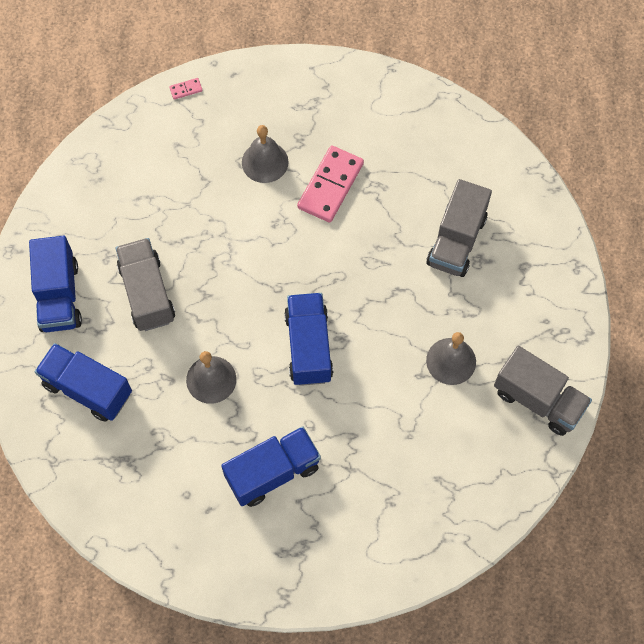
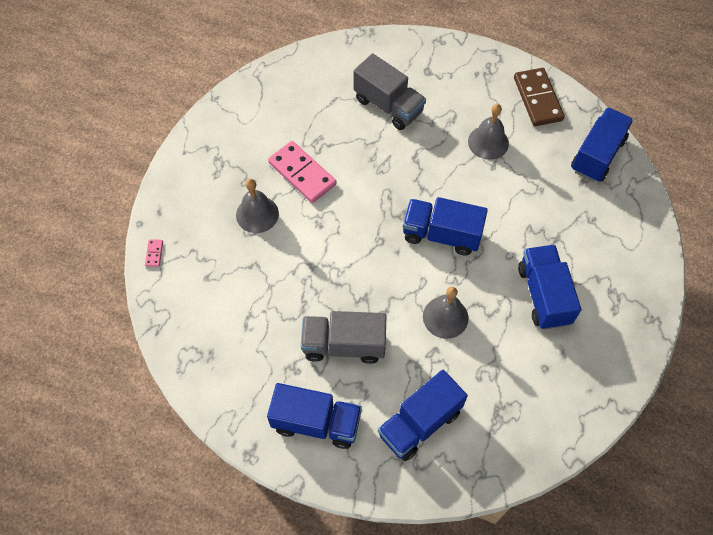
camera: 70 degrees left, 5 degrees down
(484, 487) = (597, 155): none -> blue truck
(538, 399) = (537, 99): grey truck -> brown domino

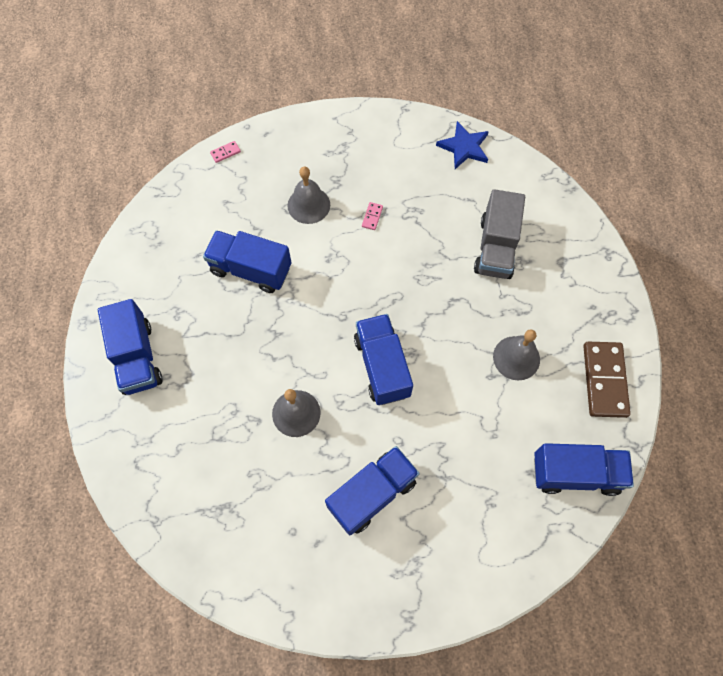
camera: 60 degrees right, 5 degrees up
(283, 78) = (464, 147): none -> blue star
(302, 174) = (372, 217): pink domino -> pink domino, size x0.41
(344, 345) = (221, 341): grey truck -> none
(419, 423) = (178, 443): blue truck -> blue truck (251, 270)
(537, 99) = (604, 380): brown domino -> brown domino turned 45 degrees counterclockwise

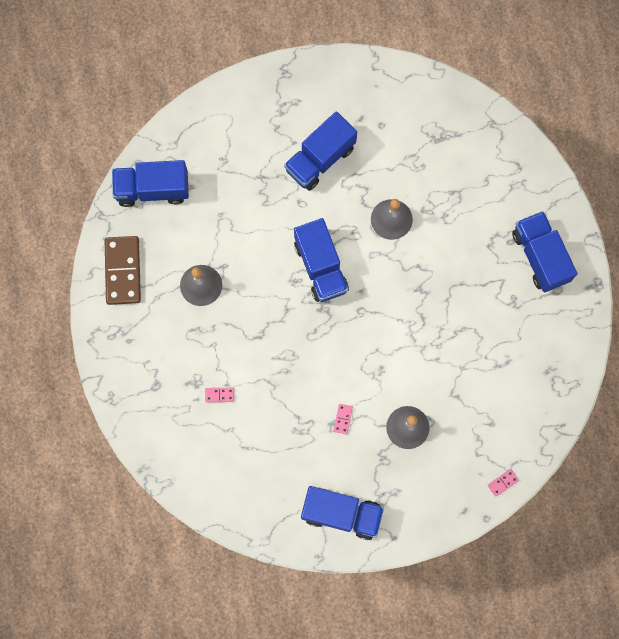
camera: 175 degrees right, 10 degrees up
(251, 270) = (453, 351): blue truck -> blue truck (341, 513)
(464, 147) = (253, 511): blue star -> none
(496, 248) = (219, 395): grey truck -> pink domino

